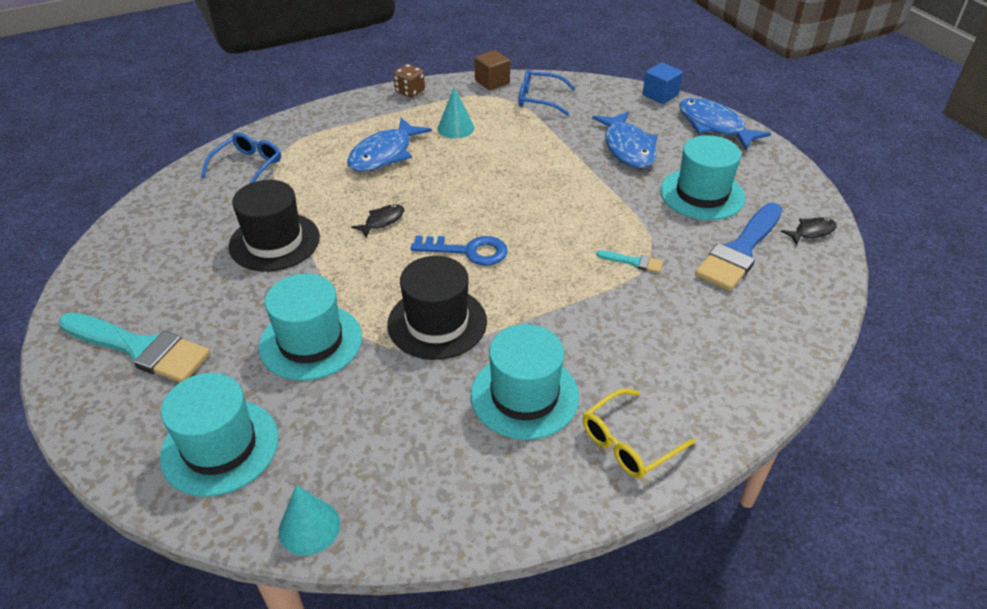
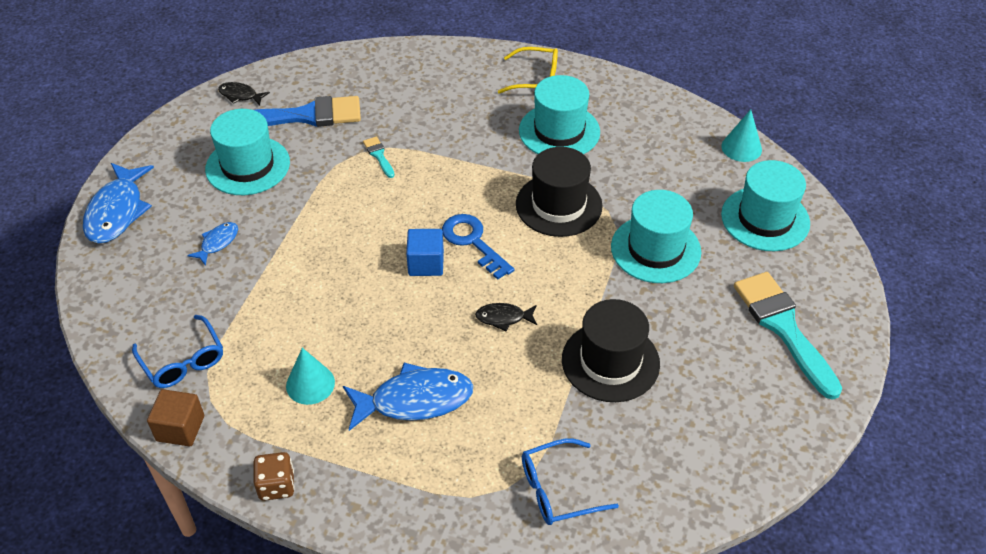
camera: 135 degrees left, 5 degrees up
(628, 148) = (217, 243): blue fish -> blue fish, size x0.51
(660, 95) = (84, 277): blue cube -> blue cube (426, 263)

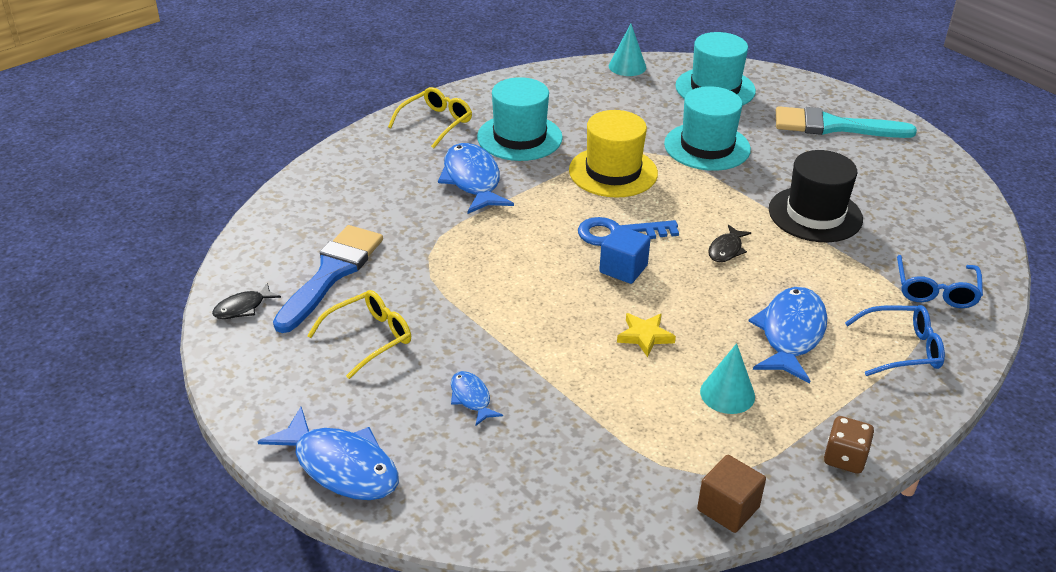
camera: 60 degrees left, 10 degrees down
(182, 360) = (630, 478): blue glasses -> blue glasses (901, 349)
(248, 166) = (368, 338): turquoise hat -> yellow glasses
(348, 308) = (645, 336): none -> yellow star
(379, 155) = (446, 246): turquoise brush -> none
(474, 132) = (472, 180): none -> blue fish
(558, 205) = (613, 172): black hat -> yellow hat

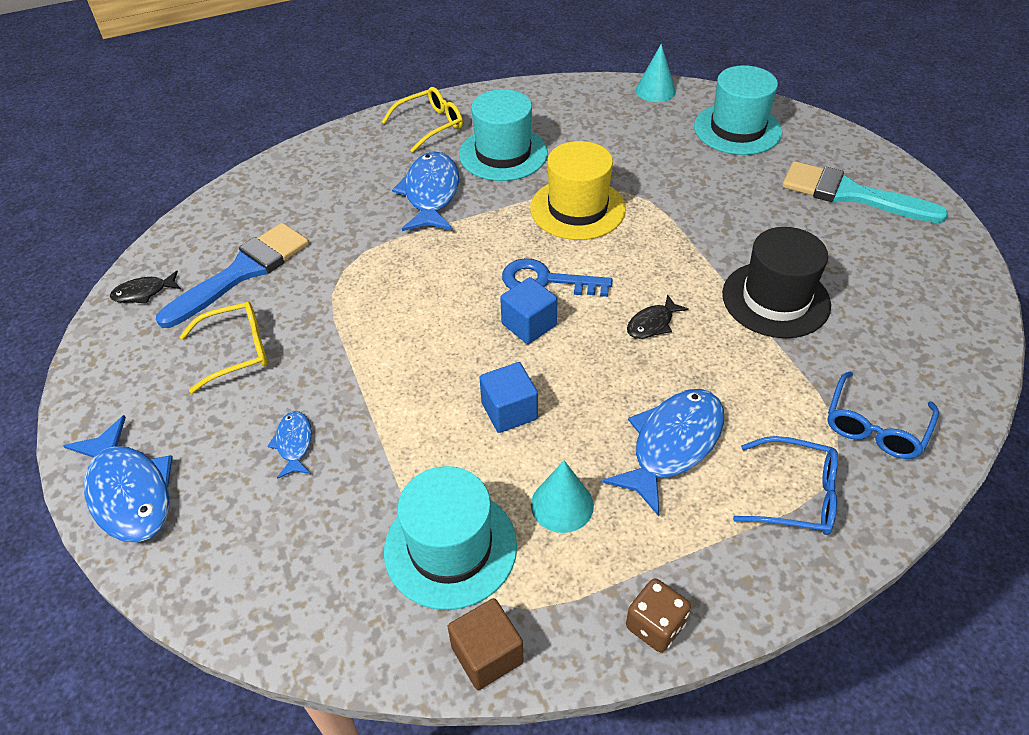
camera: 20 degrees right, 10 degrees up
(645, 336) = (509, 411): yellow star -> blue cube
(707, 147) = (694, 196): turquoise hat -> turquoise hat (450, 547)

